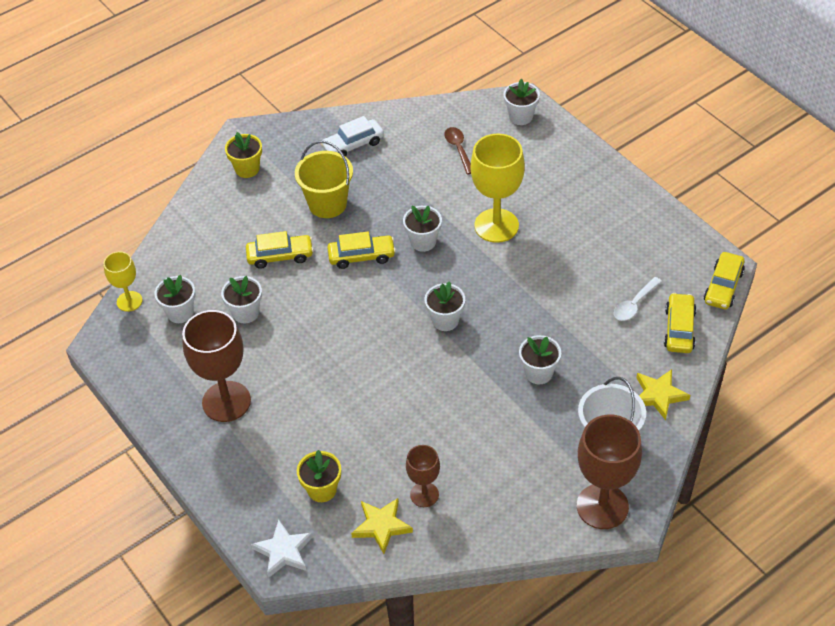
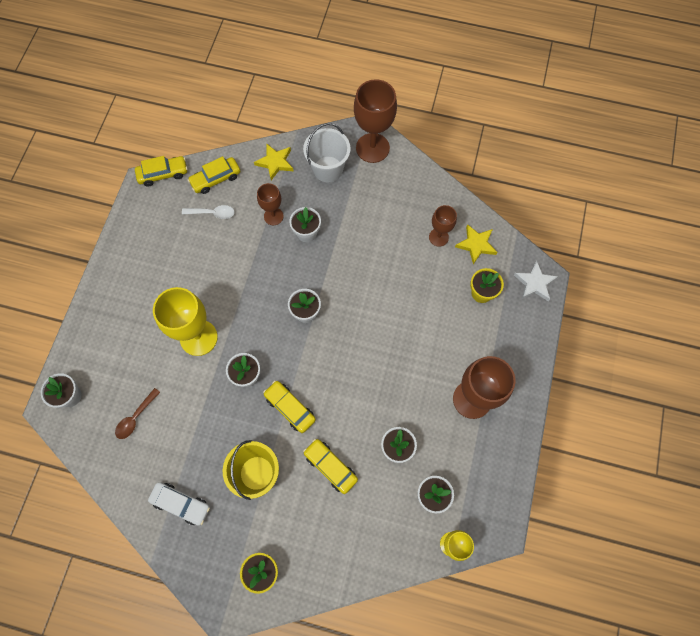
camera: 130 degrees left, 20 degrees up
(585, 355) = (273, 216): none -> brown goblet

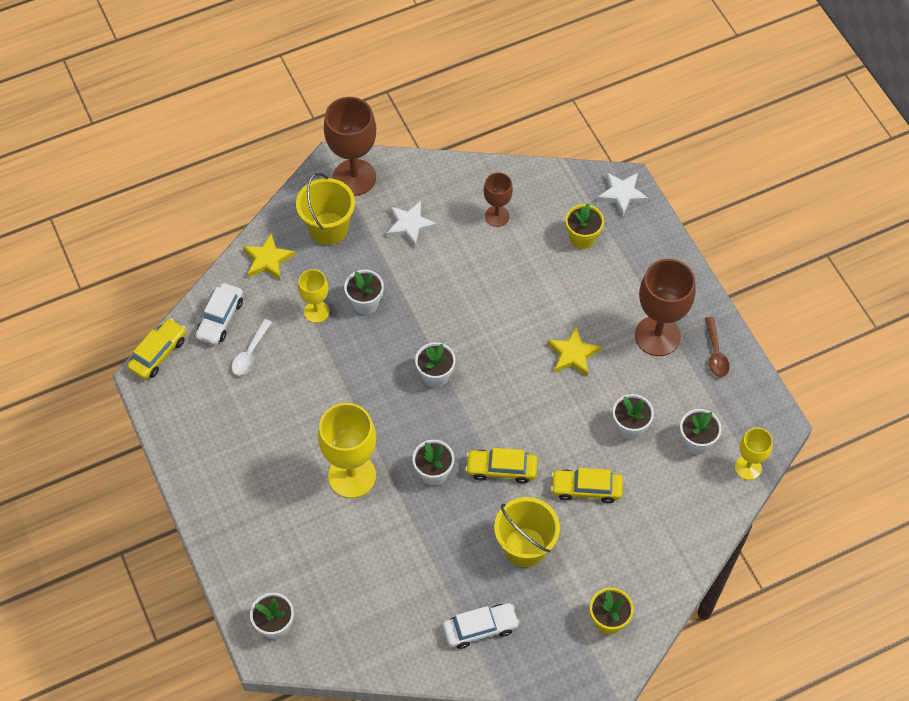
camera: 40 degrees left, 10 degrees down
(135, 417) = (361, 592): brown spoon -> brown spoon (715, 353)
(212, 213) = (250, 353): white spoon -> white spoon turned 150 degrees clockwise
(216, 179) = (220, 319): yellow car -> white car
(273, 216) = (316, 311): brown goblet -> yellow goblet
(328, 169) = (328, 228): white bucket -> yellow bucket
(378, 203) = (409, 225): none -> white star
(476, 245) = (538, 198): yellow star -> yellow star (573, 354)

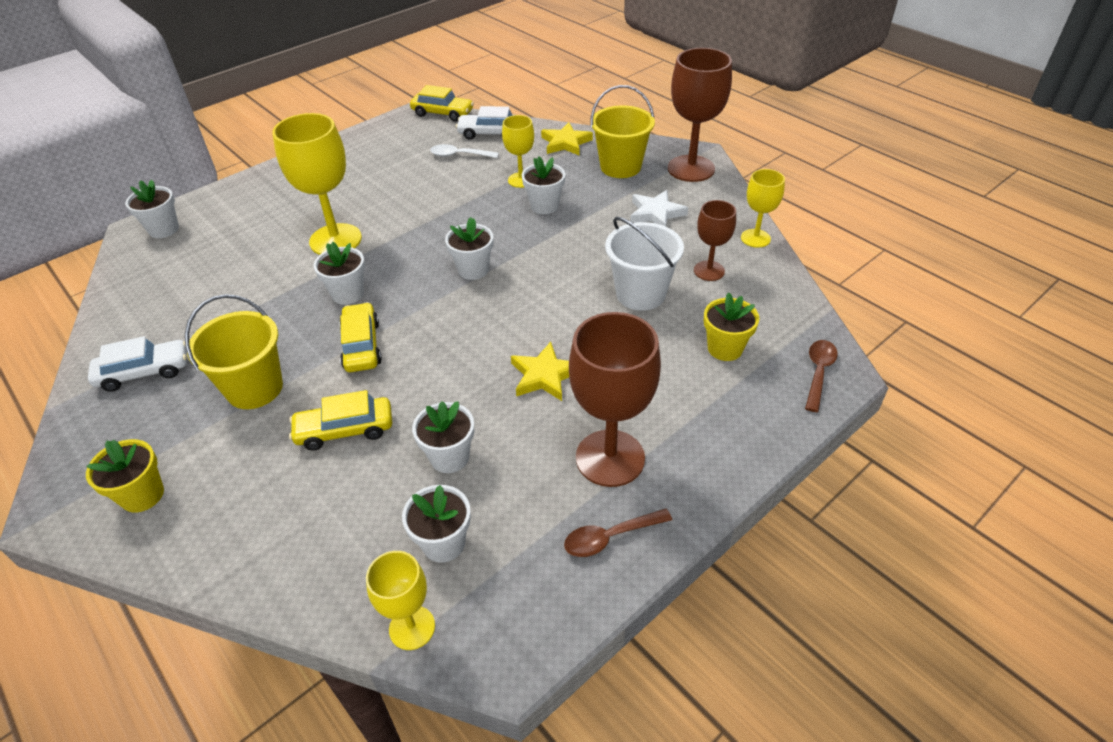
camera: 75 degrees right, 15 degrees down
(469, 171) = (755, 238): none -> yellow goblet
(480, 628) = (144, 372): white car -> white car turned 75 degrees counterclockwise
(507, 269) = (640, 294): none -> white bucket
(586, 489) = (345, 430): yellow car -> yellow car turned 90 degrees counterclockwise
(622, 194) = (818, 372): white star -> brown spoon

